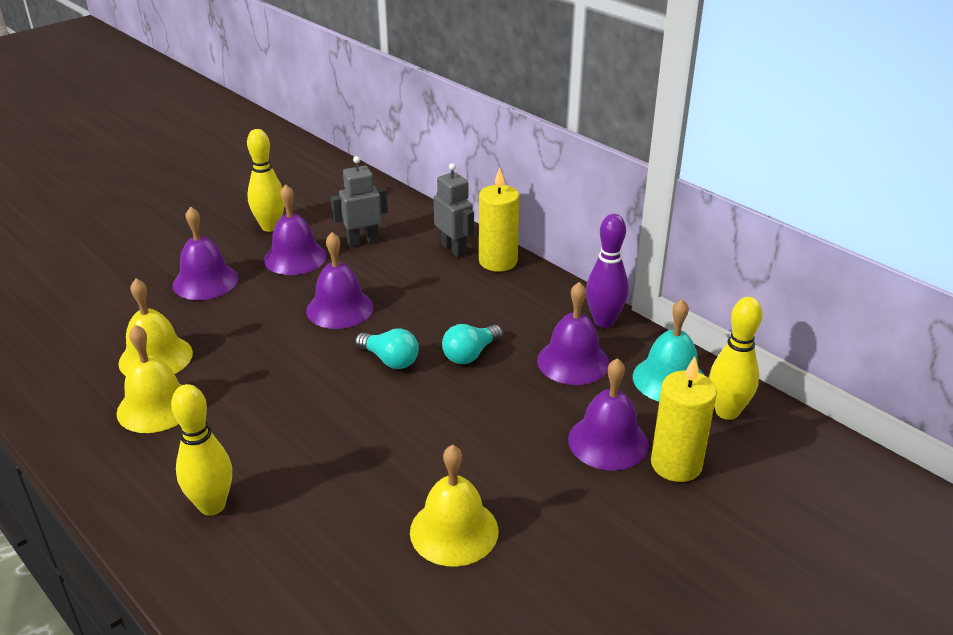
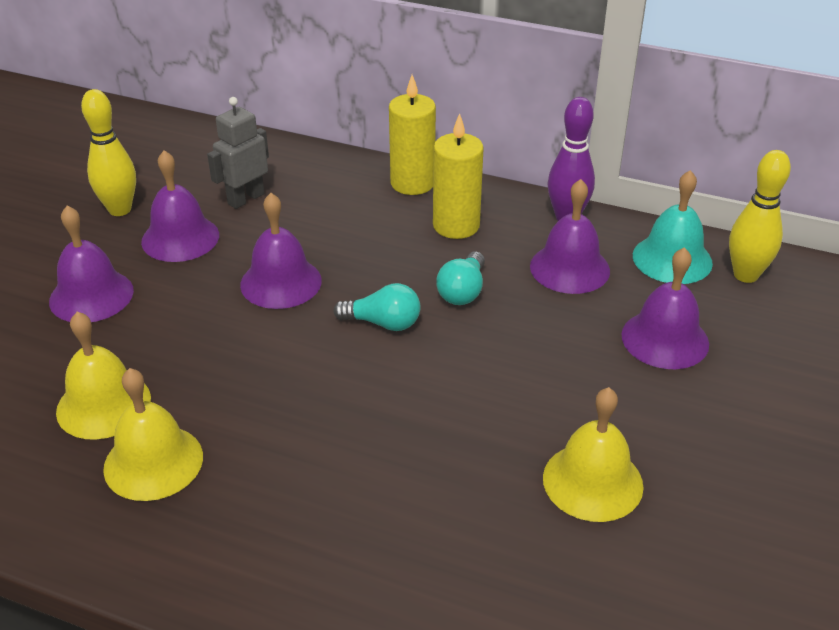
camera: 25 degrees left, 5 degrees up
(212, 505) = (316, 551): yellow bowling pin -> none
(454, 249) = (355, 182): grey robot -> none
(676, 464) = (741, 341): yellow candle -> yellow candle (456, 225)

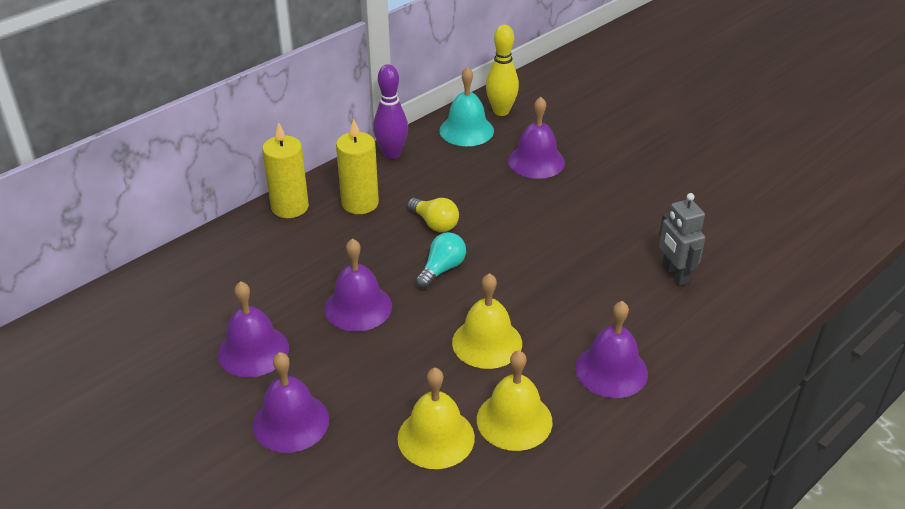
camera: 65 degrees left, 0 degrees up
(120, 209) = (176, 381): yellow bowling pin -> none
(245, 199) = (230, 299): grey robot -> grey robot (674, 274)
(463, 291) = (434, 223): turquoise light bulb -> yellow light bulb
(569, 268) = (445, 172): purple bell -> purple bell (611, 370)
(592, 481) = (634, 230): yellow bell -> yellow bell (487, 342)

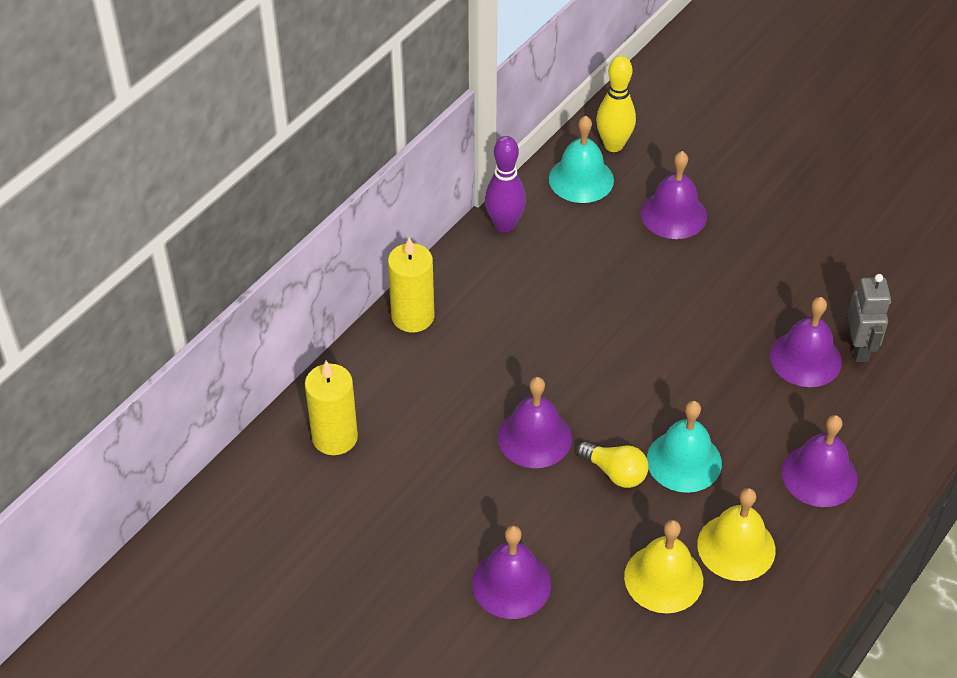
camera: 10 degrees left, 10 degrees up
(253, 350) = (441, 507): purple bell -> purple bell (805, 358)
(360, 203) = (491, 300): yellow candle -> yellow candle (335, 437)
(434, 223) = (584, 317): yellow light bulb -> yellow light bulb (615, 472)
(442, 269) = (610, 376): turquoise light bulb -> none
(487, 342) = (684, 461): yellow bell -> turquoise bell
(674, 274) = (859, 348): grey robot -> grey robot turned 150 degrees counterclockwise

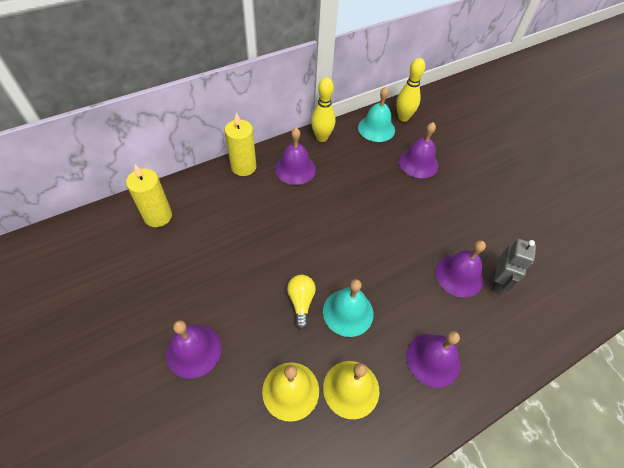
camera: 20 degrees right, 5 degrees up
(504, 225) = (321, 138): purple bowling pin -> yellow bowling pin
(534, 437) = (266, 260): purple bell -> purple bell (295, 169)
(615, 472) = (301, 302): yellow light bulb -> yellow light bulb turned 150 degrees counterclockwise

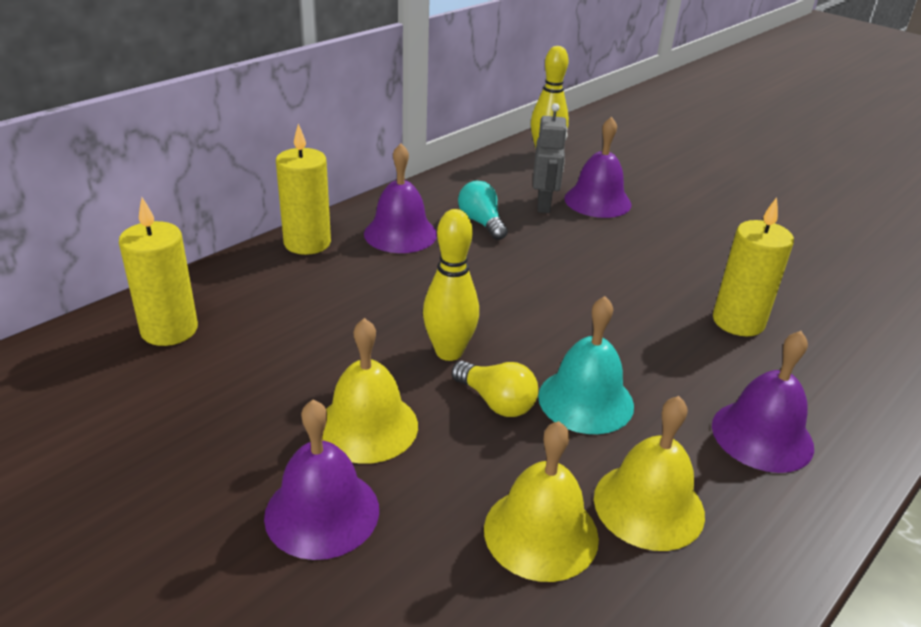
camera: 15 degrees left, 20 degrees down
(232, 302) = (367, 426): none -> yellow bell
(301, 302) = (496, 402): yellow light bulb -> yellow light bulb turned 150 degrees clockwise
(321, 138) = (427, 191): yellow bowling pin -> yellow bowling pin (449, 352)
(343, 168) = (481, 222): none -> turquoise light bulb
(376, 128) = (510, 171): turquoise bell -> none
(459, 275) = (738, 321): purple bell -> yellow candle
(497, 282) = (800, 319): grey robot -> grey robot (544, 205)

